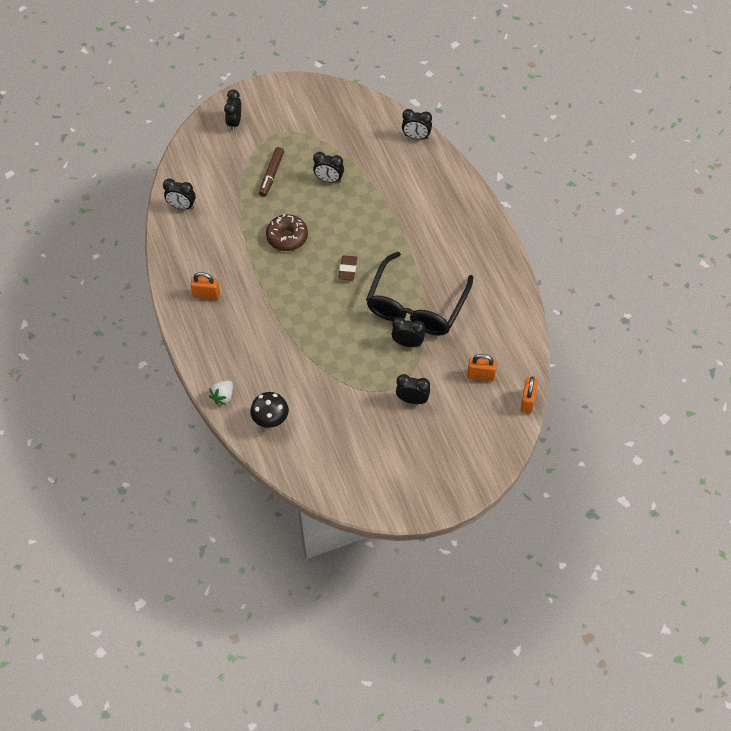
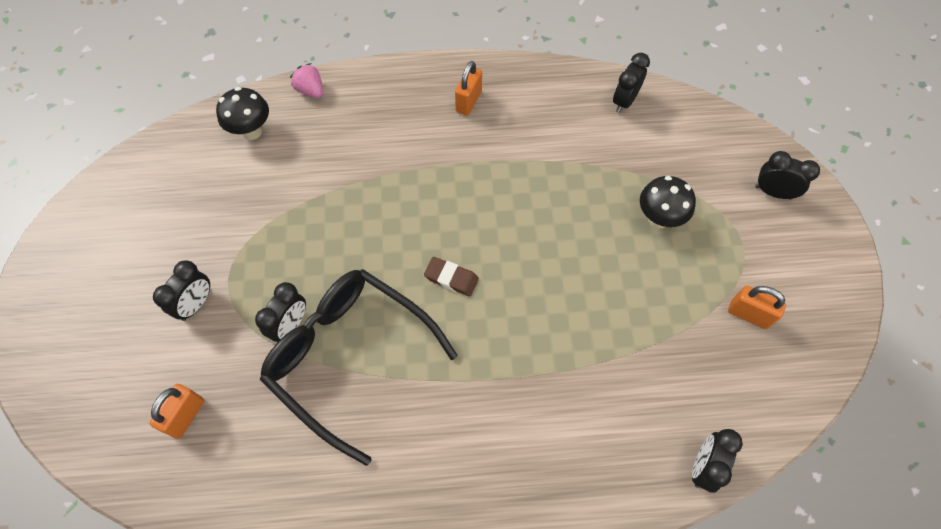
camera: 105 degrees right, 5 degrees up
(223, 396) = (311, 90): white strawberry -> pink strawberry
(271, 175) = (658, 218): brown marker -> black mushroom
(287, 237) = (535, 213): brown donut -> none
(329, 179) = (632, 296): black clock -> none
(527, 401) = (105, 474): orange padlock -> orange padlock (748, 314)

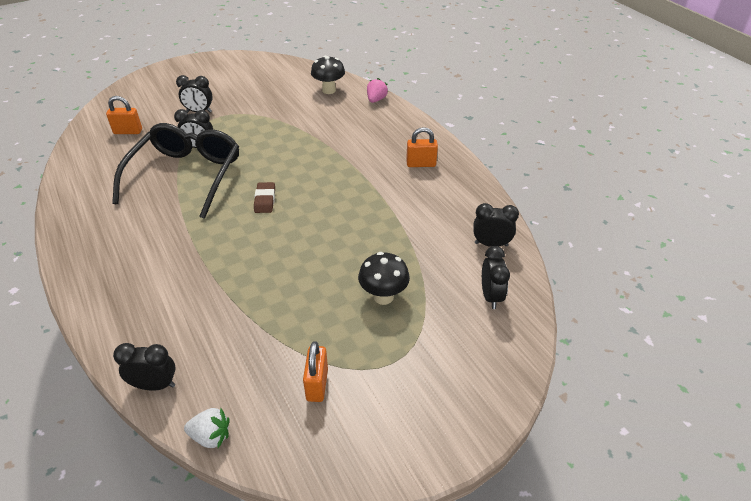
camera: 65 degrees right, 20 degrees down
(773, 192) = (467, 374): black clock -> black clock (490, 296)
(781, 425) = (211, 436): none -> white strawberry

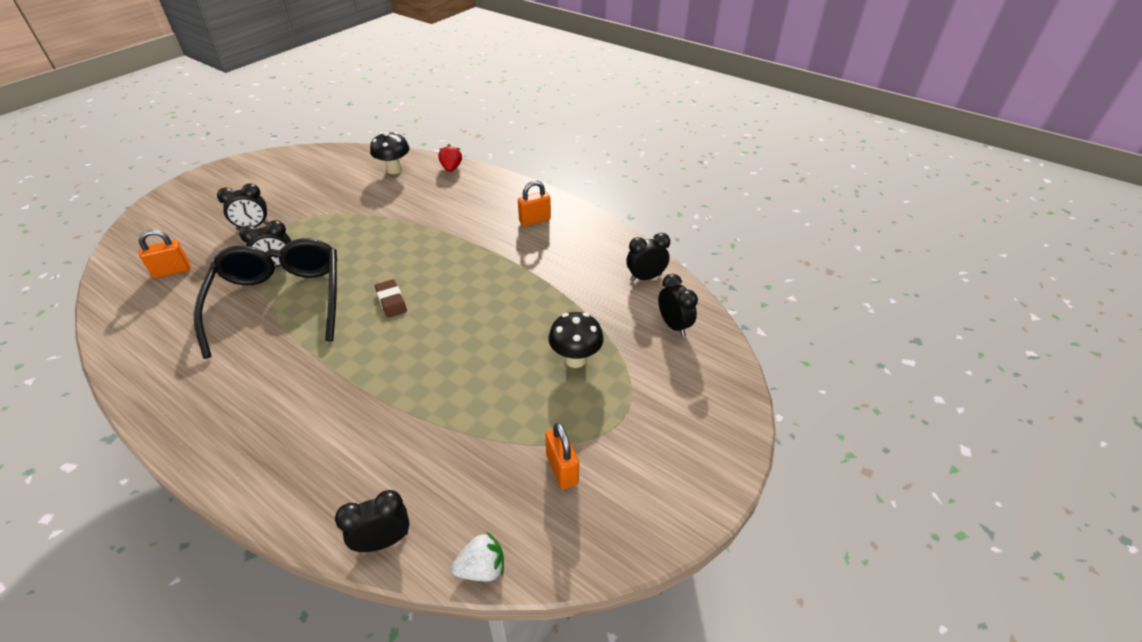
camera: 25 degrees left, 0 degrees up
(376, 100) = (451, 168): pink strawberry -> red strawberry

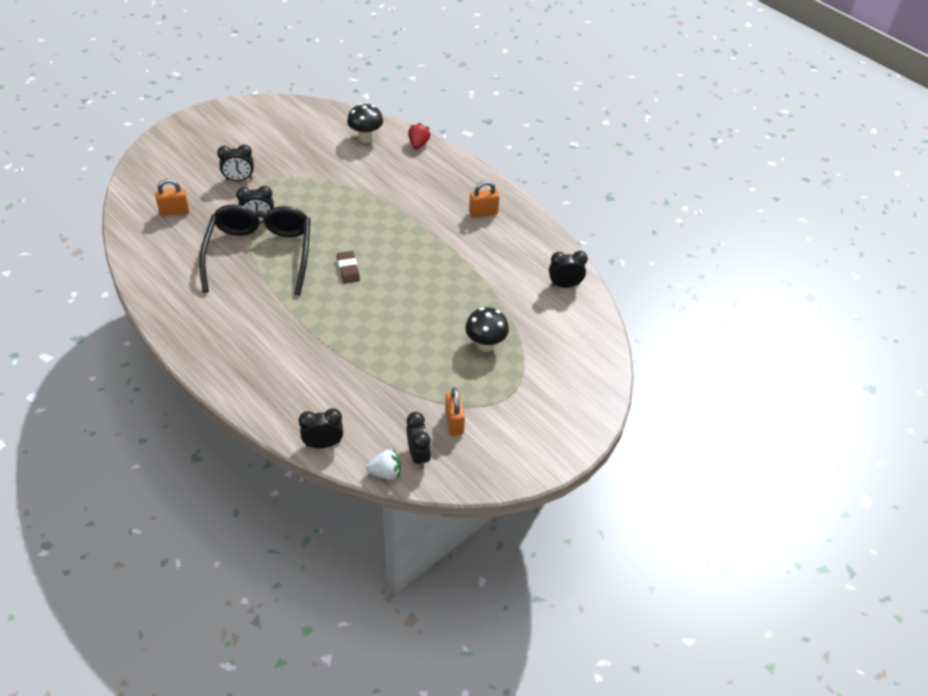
camera: 10 degrees right, 5 degrees up
(673, 325) = (574, 331): black clock -> black clock (418, 455)

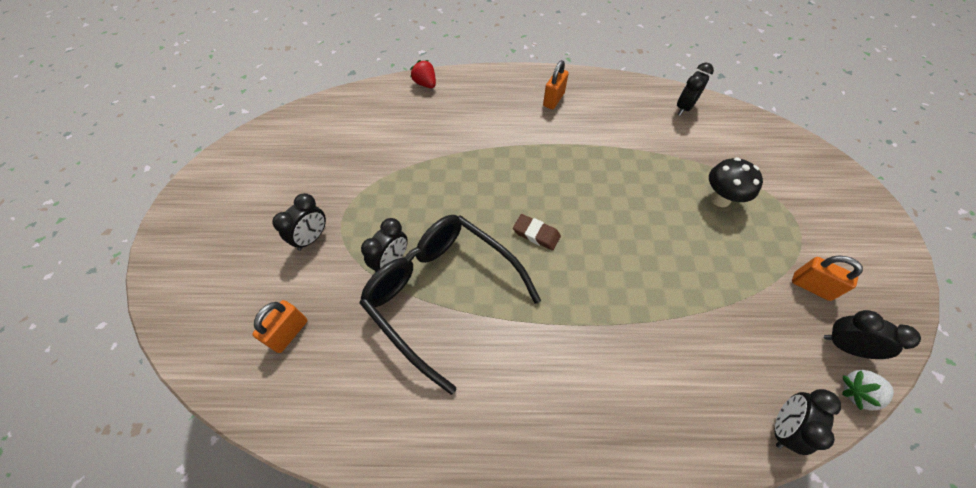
camera: 45 degrees left, 10 degrees up
(366, 138) = (375, 109): black mushroom -> none
(385, 473) = (857, 393): white strawberry -> white strawberry turned 135 degrees counterclockwise

